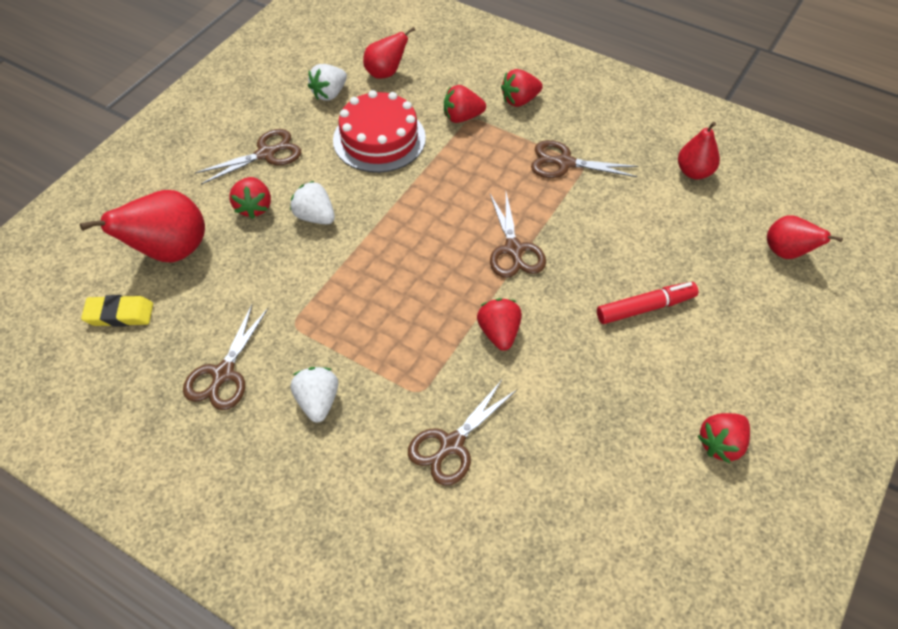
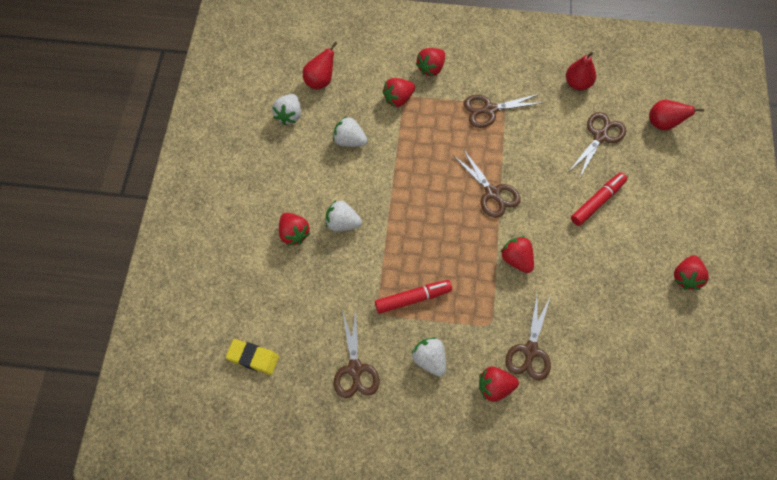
camera: 25 degrees left, 10 degrees up
(119, 314) = (253, 358): yellow eraser -> yellow eraser turned 45 degrees clockwise
(169, 252) = (256, 295): red pear -> none
(265, 154) = (274, 186): brown scissors -> brown scissors (600, 136)
(343, 325) = (413, 299): none -> red marker
(378, 469) = (495, 387): none -> red strawberry
(379, 139) = (349, 141): red cake -> white strawberry

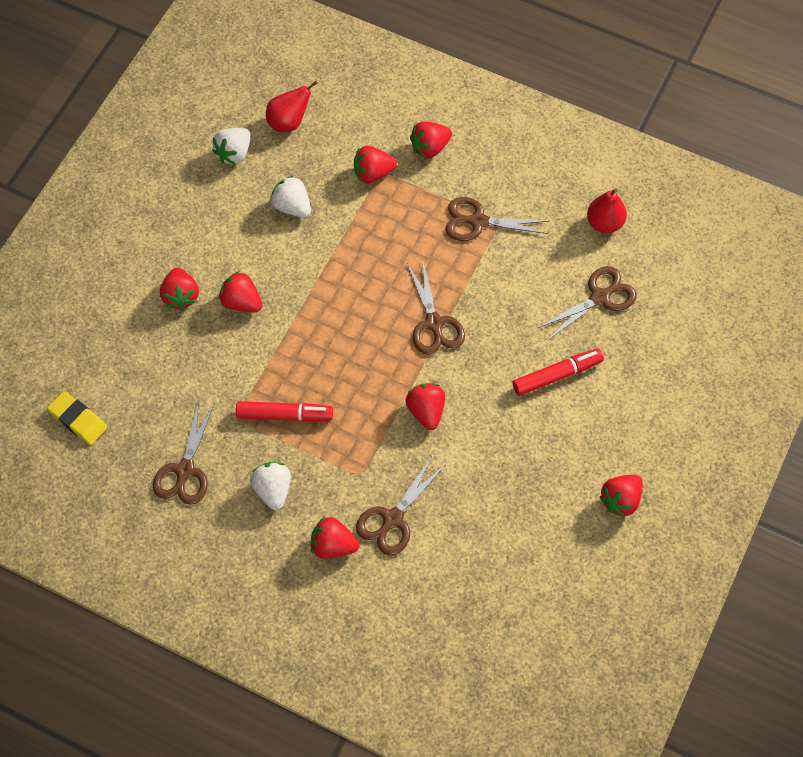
camera: 20 degrees right, 0 degrees up
(342, 223) = (241, 302): white strawberry -> red strawberry
(663, 124) = (688, 307): red pear -> none

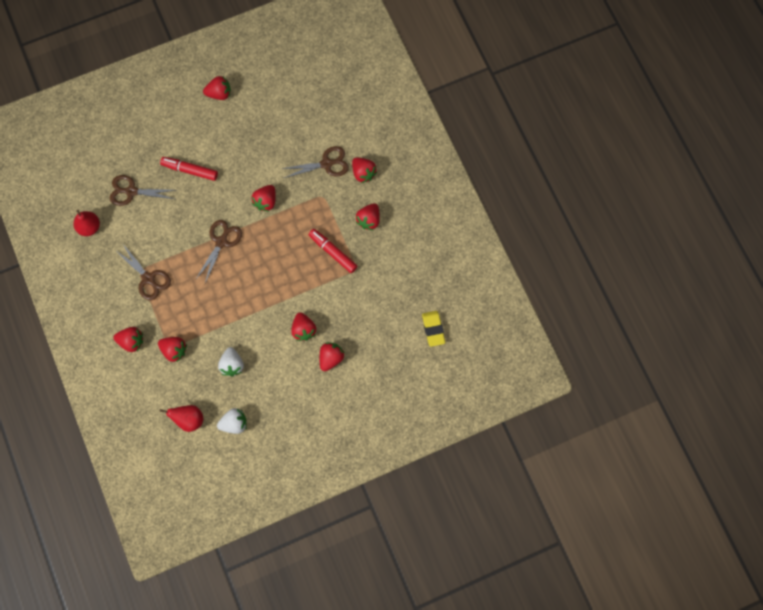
camera: 140 degrees left, 10 degrees up
(185, 470) = (402, 262): brown scissors -> none
(273, 490) = (369, 220): white strawberry -> red strawberry

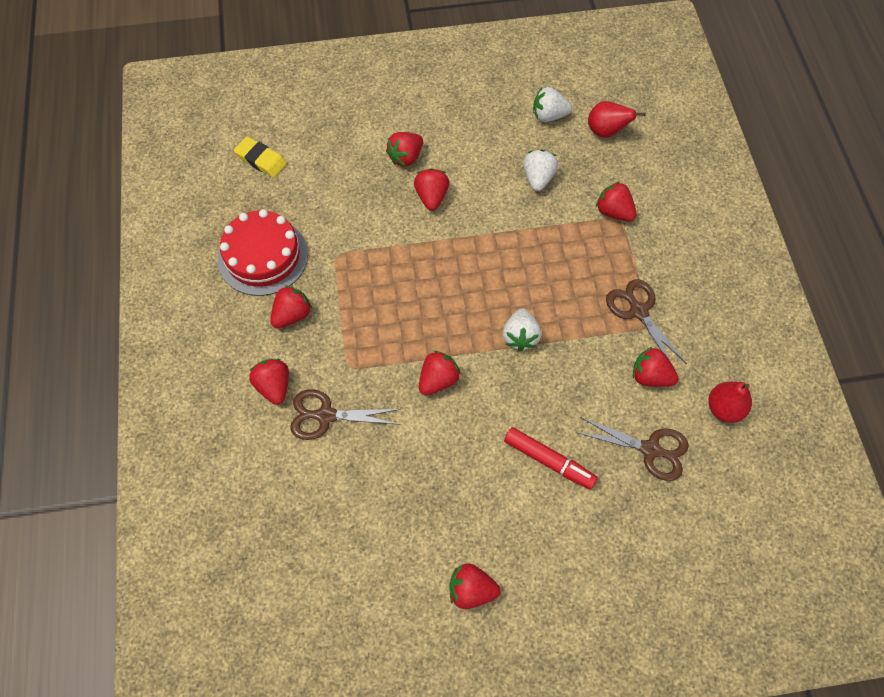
camera: 165 degrees left, 10 degrees down
(131, 341) = (672, 235): red strawberry -> red strawberry (650, 376)
(221, 242) = (520, 337): brown scissors -> white strawberry
(333, 252) = (360, 283): red marker -> none
(403, 255) = (263, 256): none -> red cake
(433, 329) = (261, 160): yellow eraser -> yellow eraser turned 60 degrees counterclockwise

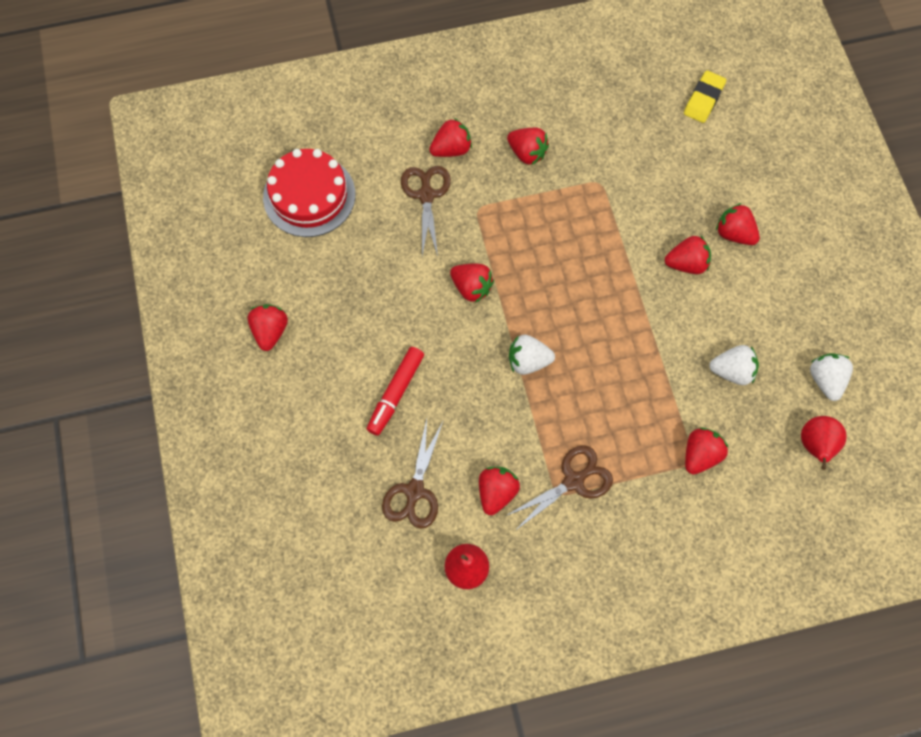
camera: 85 degrees right, 5 degrees up
(263, 256) = (589, 119): red cake -> red cake (309, 196)

